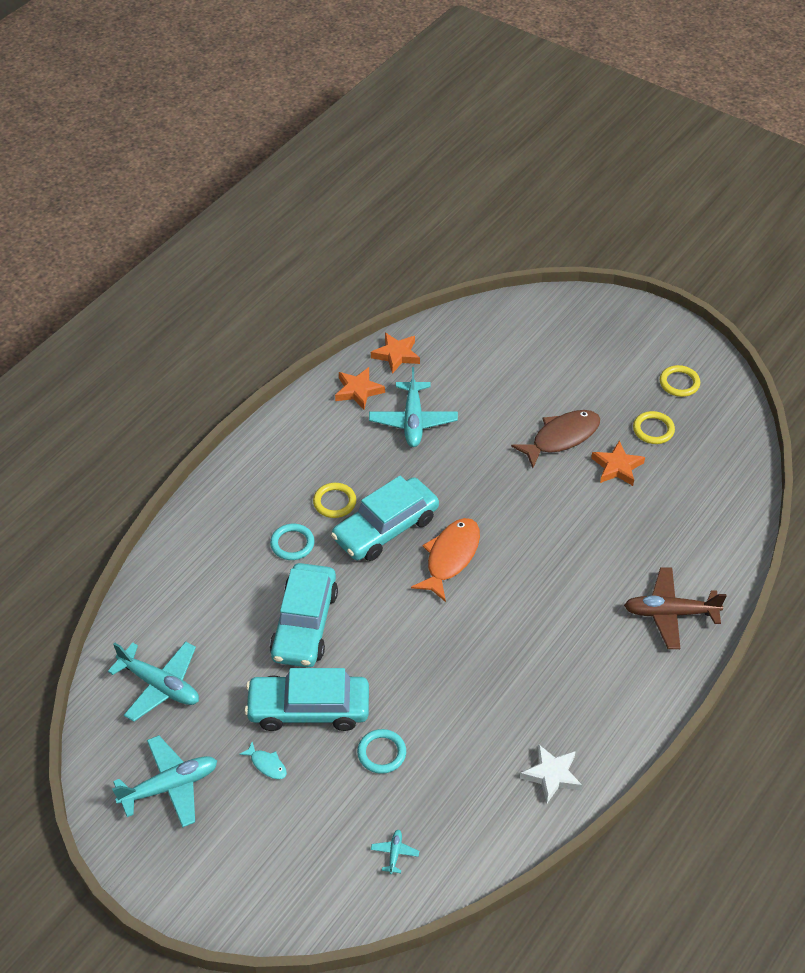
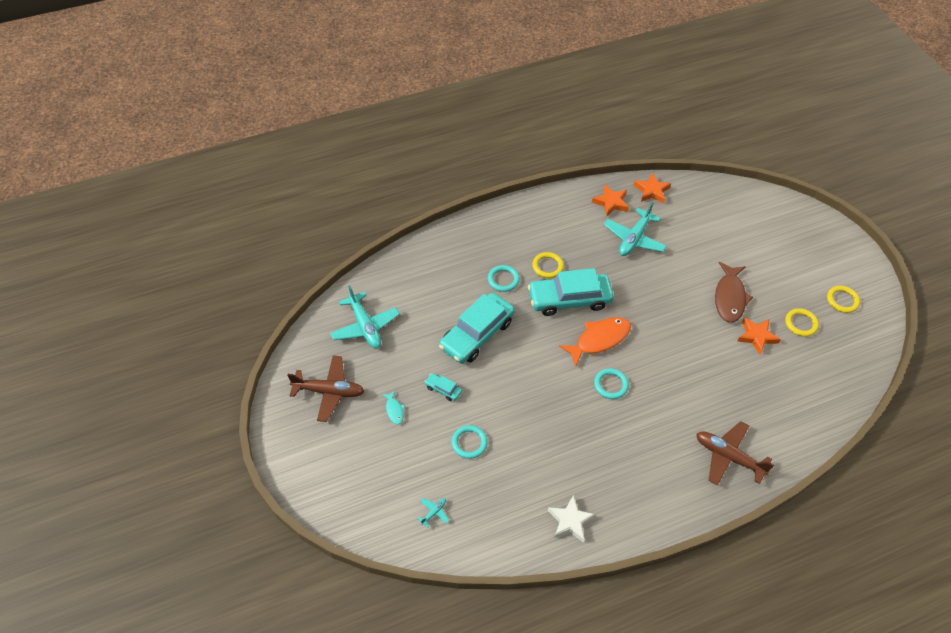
camera: 30 degrees right, 5 degrees up
(170, 786) = (329, 391): turquoise plane -> brown plane
(308, 709) = (443, 389): turquoise car -> turquoise car, size x0.43
(496, 602) = (610, 385): none -> turquoise ring
(561, 438) = (729, 297): brown fish -> brown fish turned 105 degrees clockwise

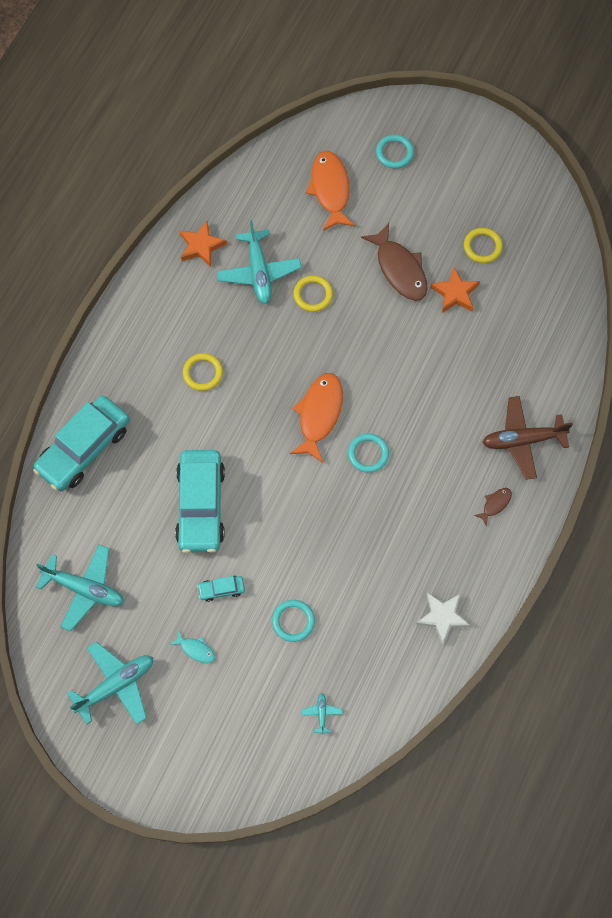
camera: 40 degrees left, 15 degrees up
(329, 391) = (116, 685): brown plane -> turquoise plane
(503, 280) = (173, 424): turquoise ring -> turquoise ring (394, 153)
(569, 299) = (255, 393): turquoise car -> turquoise car (84, 448)
(651, 191) = (229, 199): orange star -> none
(672, 481) = (495, 504): none -> brown fish
(722, 226) = (330, 189): none -> orange fish
(842, 300) = (499, 190): yellow ring -> yellow ring (313, 295)

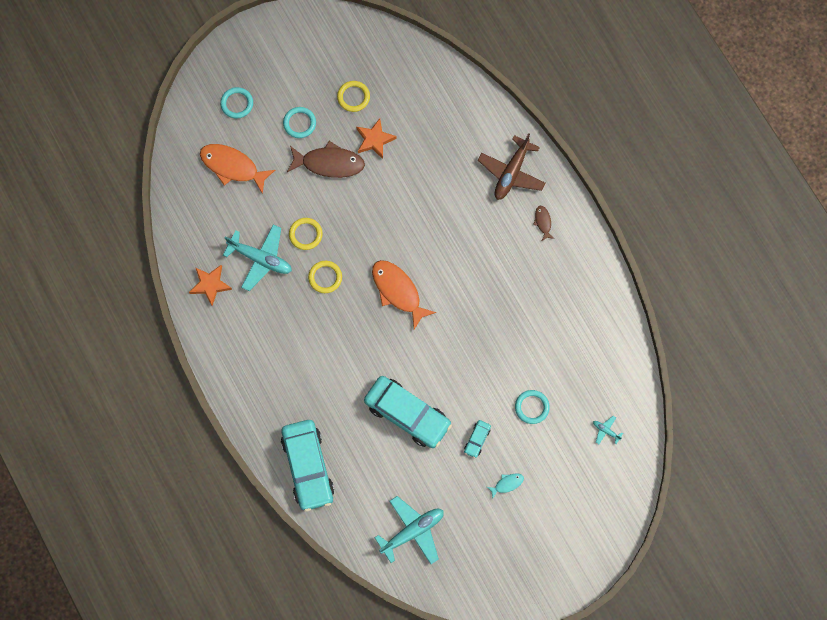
camera: 55 degrees left, 5 degrees up
(116, 685) = (495, 553): turquoise plane -> none
(203, 373) = (310, 348): yellow ring -> yellow ring (325, 277)
(368, 454) = (449, 278): turquoise ring -> turquoise ring (299, 123)
(442, 617) = (595, 310): white star -> none

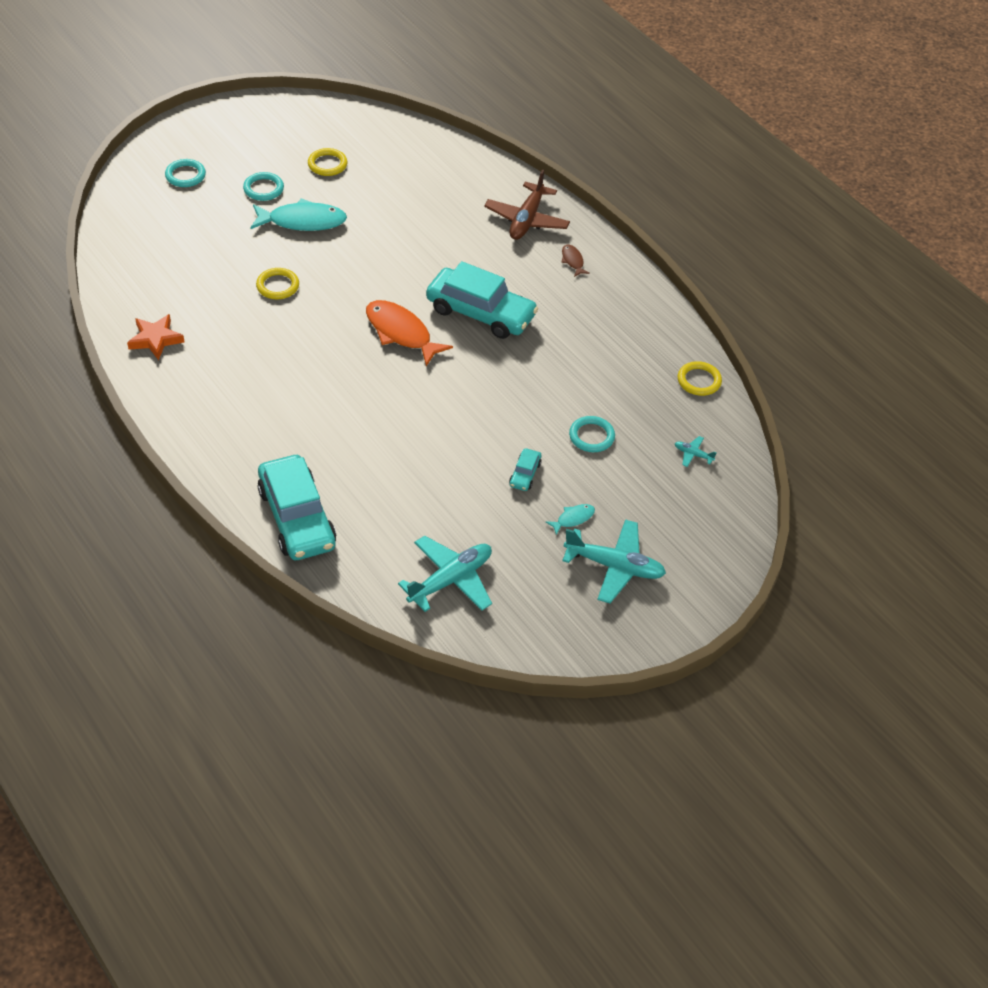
camera: 10 degrees left, 25 degrees down
(232, 167) = (182, 230): orange fish -> none
(260, 259) = (221, 311): turquoise plane -> turquoise plane (614, 566)
(325, 277) = (306, 324): yellow ring -> yellow ring (699, 381)
(329, 163) = (302, 221): brown fish -> turquoise fish
(374, 140) = (356, 199): orange star -> none
(407, 414) = (428, 453): turquoise car -> turquoise car (480, 312)

